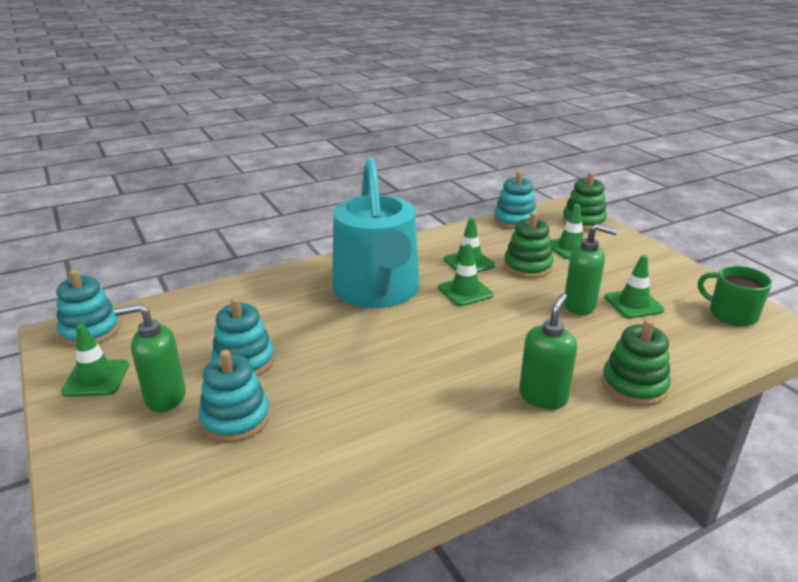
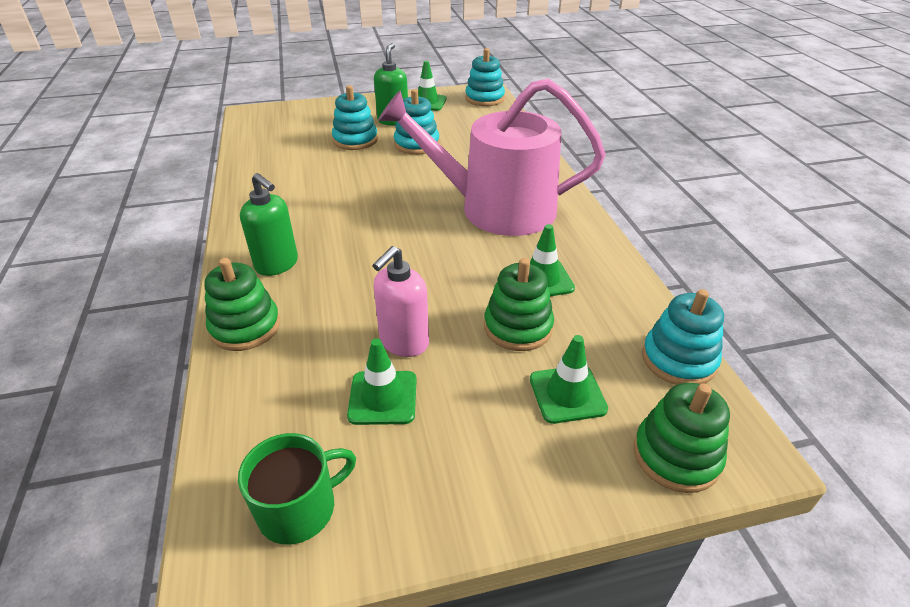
camera: 105 degrees right, 10 degrees up
(377, 291) = (495, 208): turquoise watering can -> pink watering can
(465, 291) = (474, 261): green traffic cone -> none
(580, 305) = (403, 342): green soap dispenser -> pink soap dispenser

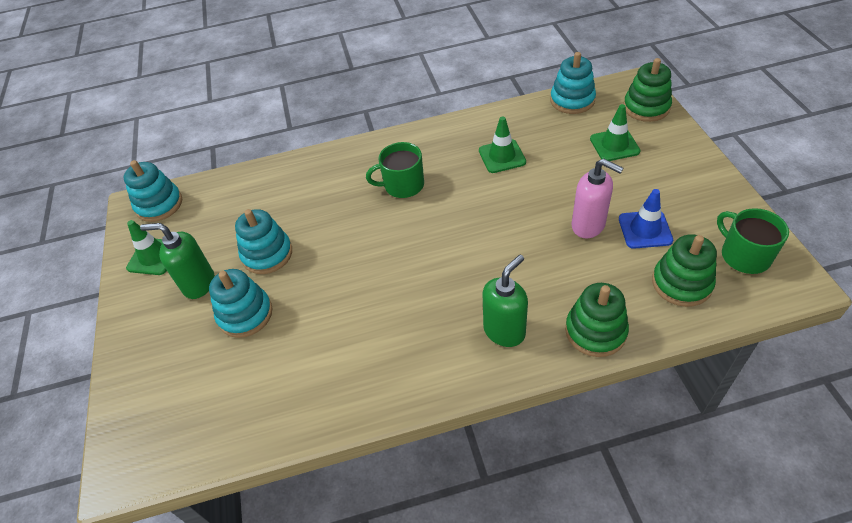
camera: 85 degrees left, 10 degrees up
(383, 397) = (645, 229): green traffic cone -> blue traffic cone
(495, 208) = (403, 185): pink watering can -> green mug
(518, 327) = (558, 167): green stacking toy -> green stacking toy (681, 283)

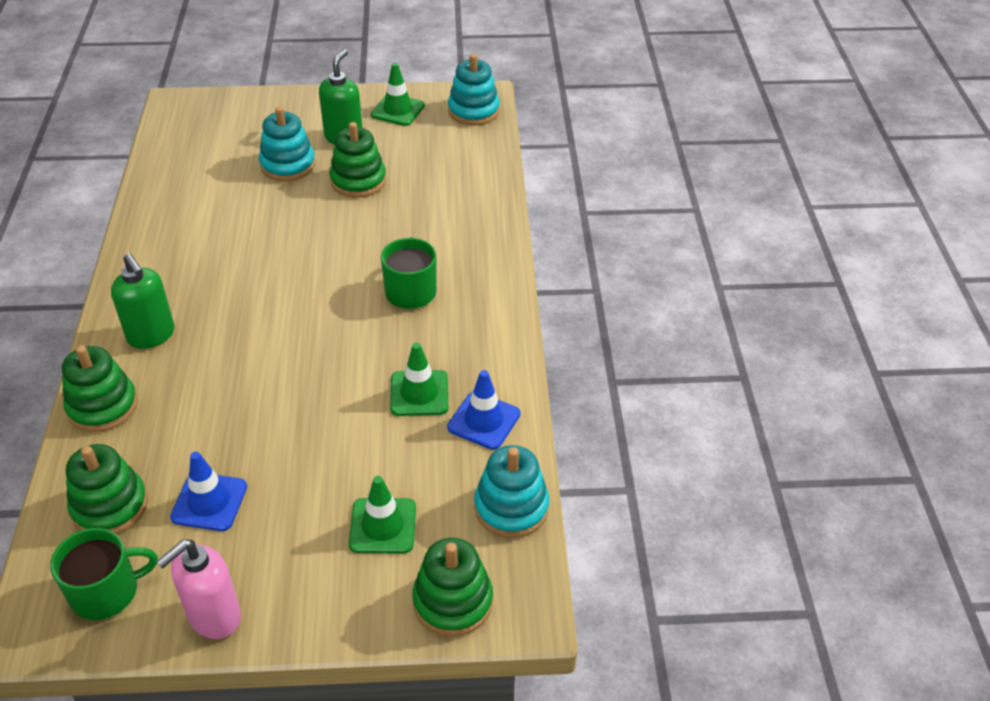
camera: 95 degrees right, 5 degrees down
(267, 254) = (358, 181): turquoise stacking toy -> green stacking toy
(512, 124) = (484, 421): none -> blue traffic cone
(588, 225) = (249, 447): pink soap dispenser -> pink soap dispenser (214, 617)

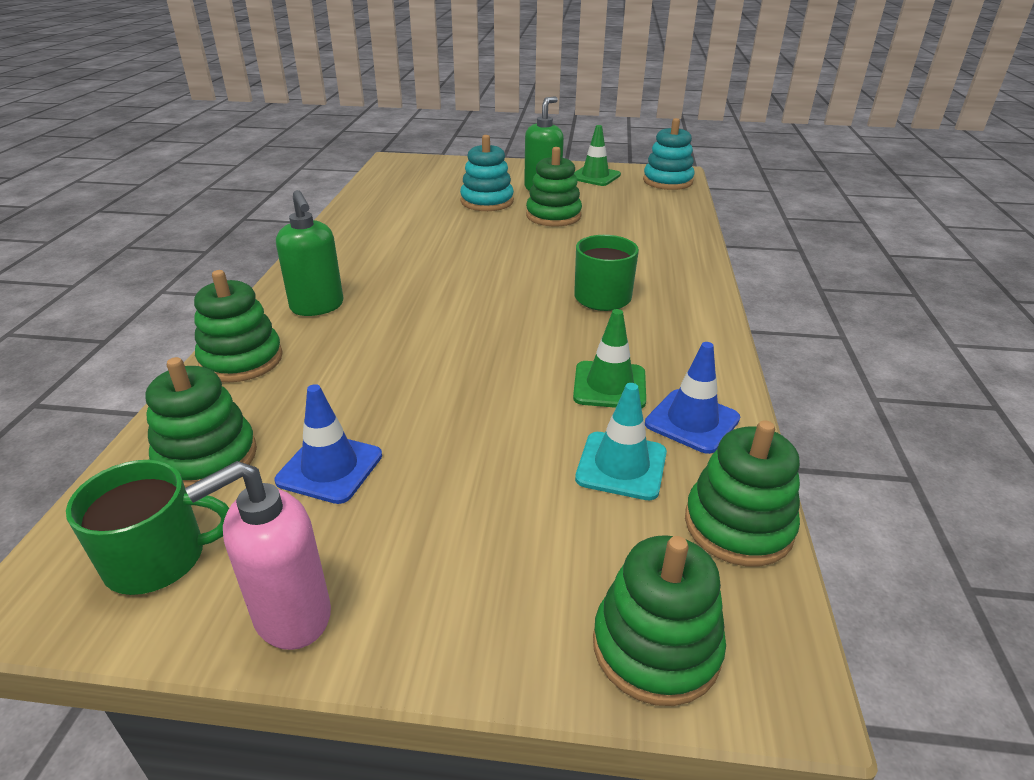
camera: 10 degrees right, 10 degrees down
(383, 526) = (554, 525): green traffic cone -> none
(429, 469) = (621, 466): none -> turquoise traffic cone
(511, 507) = (738, 525): turquoise stacking toy -> green stacking toy

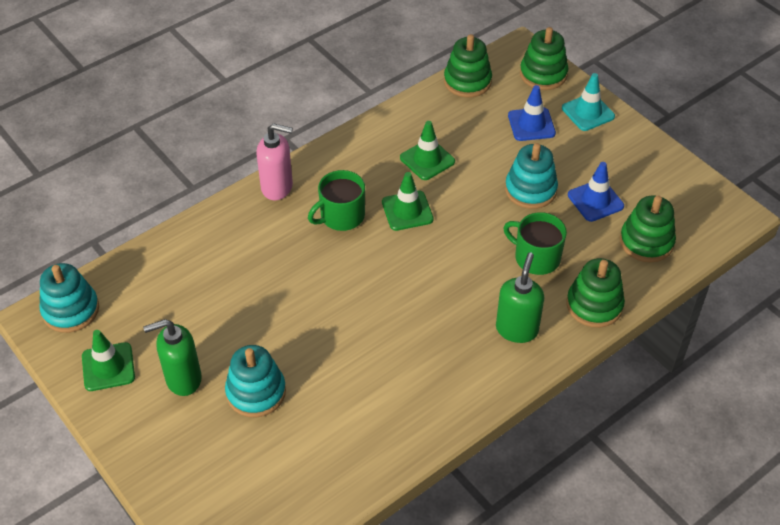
camera: 135 degrees left, 15 degrees up
(158, 558) = (686, 202): green mug -> green mug (536, 257)
(291, 615) = (648, 151): pink soap dispenser -> pink soap dispenser (277, 187)
(439, 428) = (530, 190): none -> turquoise stacking toy
(551, 331) = (407, 211): none -> green traffic cone
(553, 216) = (239, 327): green stacking toy -> none
(621, 466) = (476, 124): turquoise traffic cone -> turquoise traffic cone (588, 112)
(692, 421) = (419, 121): blue traffic cone -> blue traffic cone (531, 124)

